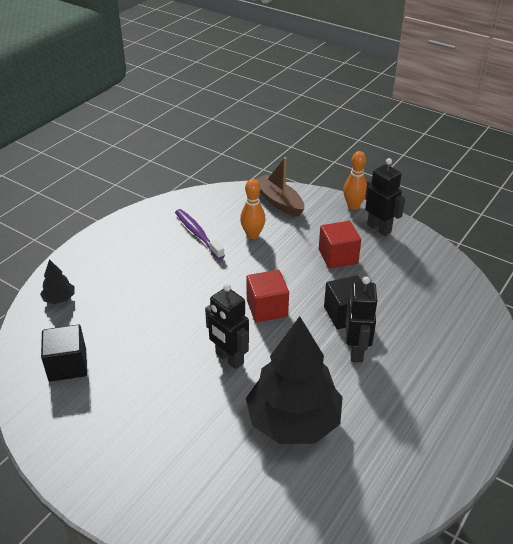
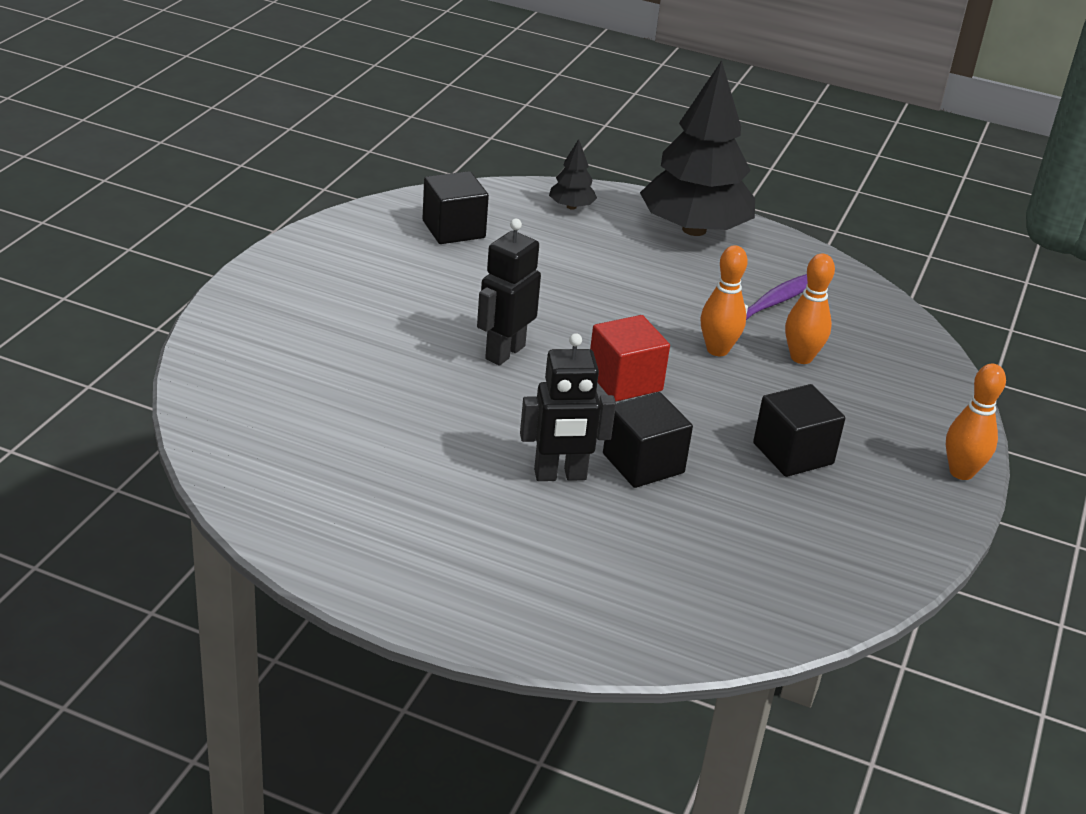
camera: 75 degrees right, 5 degrees down
(240, 264) = (717, 350): none -> orange bowling pin
(278, 201) = (915, 381): brown boat -> none
(293, 421) = (401, 415): black tree -> black tree (694, 229)
(338, 256) = (793, 453): red cube -> black cube
(379, 228) = (908, 506): black robot -> none

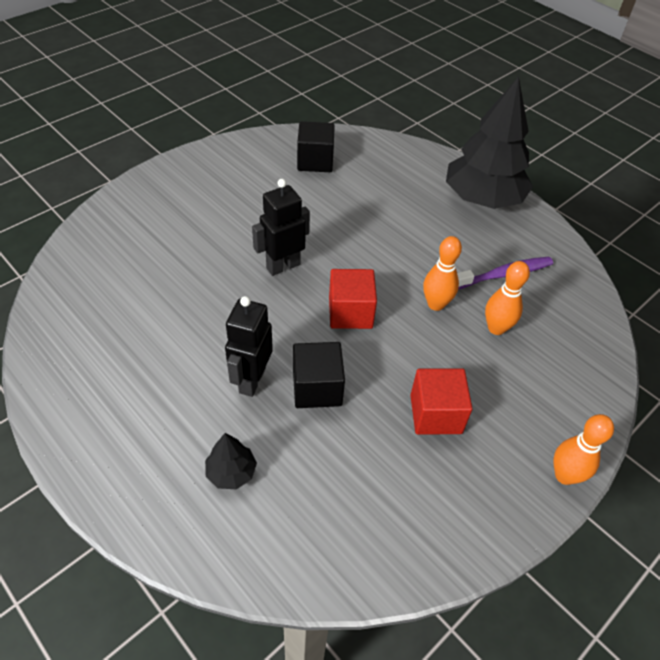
camera: 25 degrees right, 15 degrees up
(560, 475) = (251, 380): black robot -> black robot turned 90 degrees clockwise
(571, 207) = (406, 161): black tree -> black tree (231, 472)
(793, 453) = (435, 414): black cube -> red cube

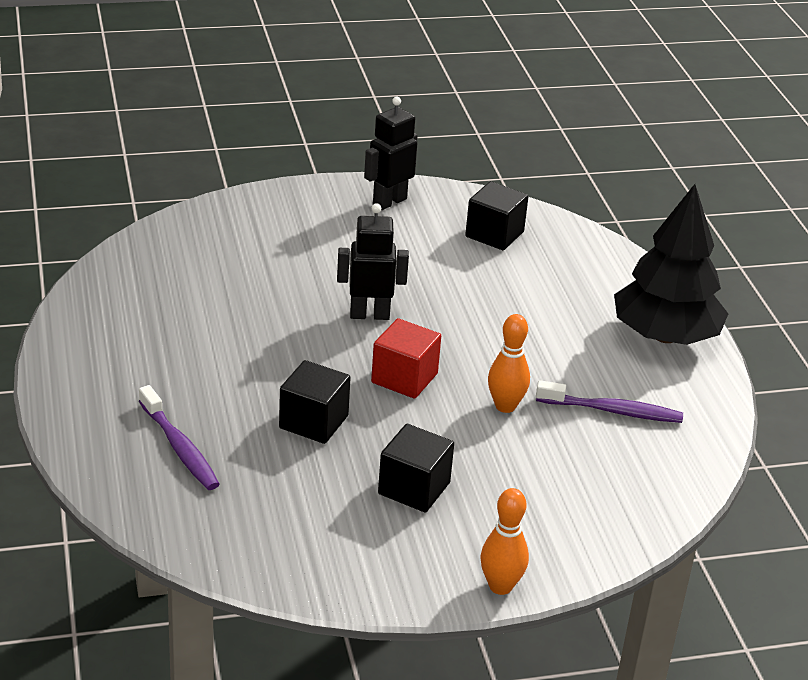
camera: 30 degrees right, 15 degrees down
(231, 472) = (180, 448): black tree -> purple toothbrush
(251, 380) = (256, 391): black robot -> black robot (389, 202)
(435, 414) = (414, 488): red cube -> black cube
(496, 328) = (553, 451): orange bowling pin -> none

